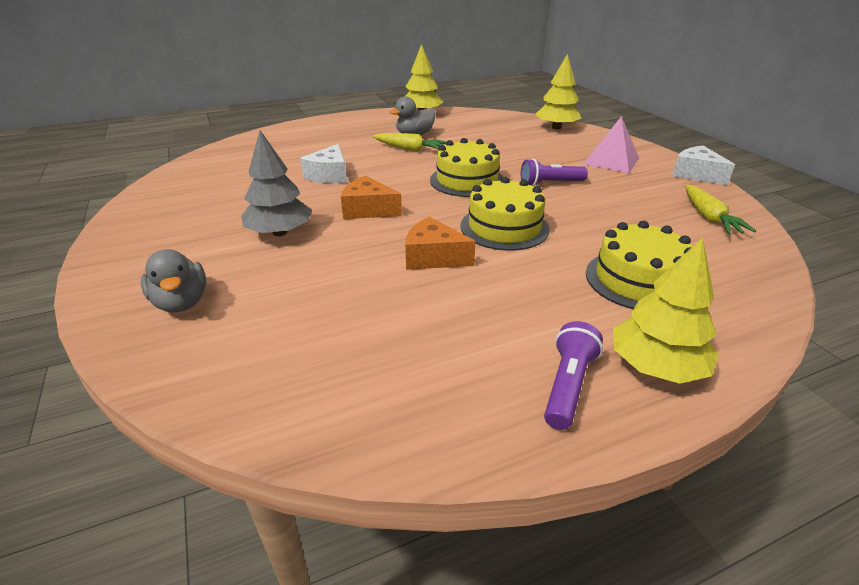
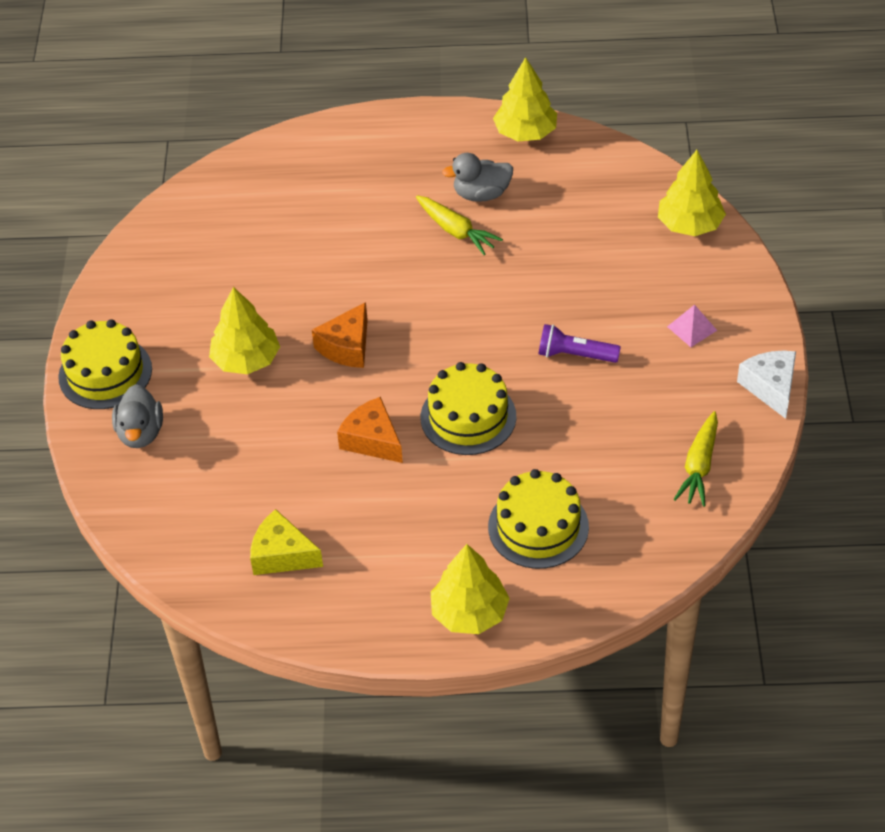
camera: 25 degrees right, 15 degrees up
(280, 232) = (246, 360): grey tree -> yellow tree
(329, 175) = (333, 266): white cheese -> none
(368, 210) = (346, 346): orange cheese -> orange cheese turned 105 degrees counterclockwise
(402, 369) = (282, 554): none -> yellow cheese
(467, 180) = (483, 321): yellow cake -> yellow cake (105, 373)
(568, 385) = (391, 606): purple flashlight -> none
(611, 161) = (692, 328): pink pyramid -> pink pyramid, size x0.59

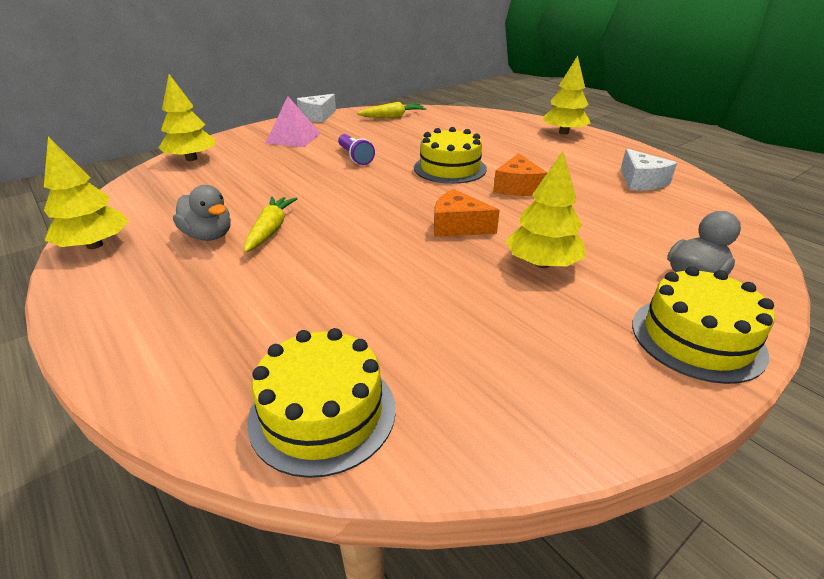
camera: 130 degrees left, 15 degrees down
(282, 554) = (641, 181): yellow cheese -> white cheese
(346, 346) = (458, 226): orange cheese -> orange cheese turned 150 degrees counterclockwise
(538, 527) = (489, 134): yellow cake -> yellow cake (322, 413)
(692, 328) = (293, 138): pink pyramid -> pink pyramid, size x1.69

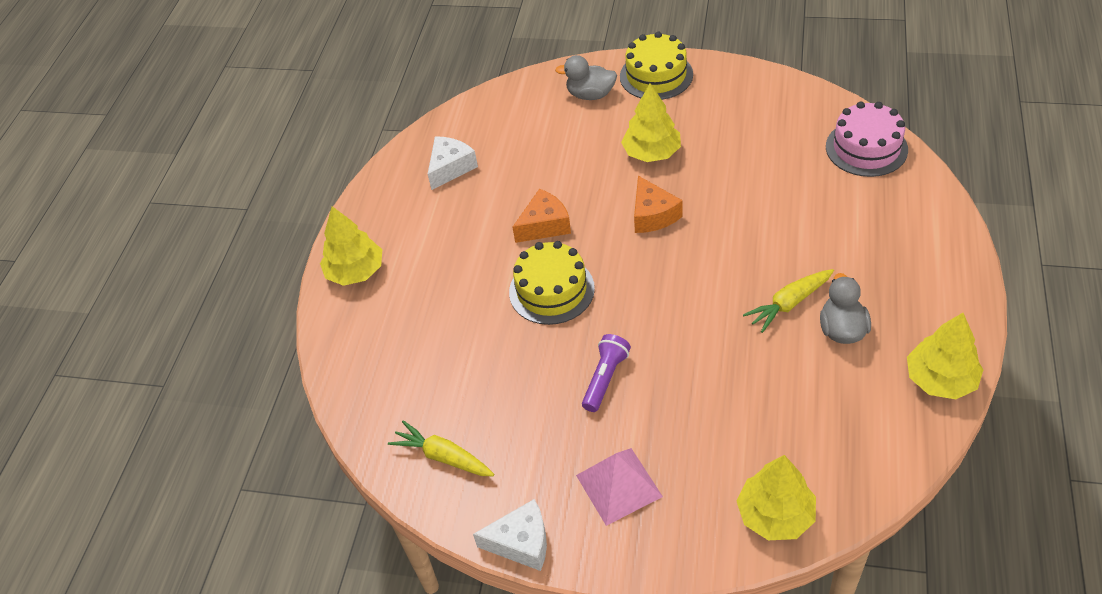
camera: 125 degrees left, 15 degrees up
(322, 413) = (866, 148): yellow cake -> pink cake

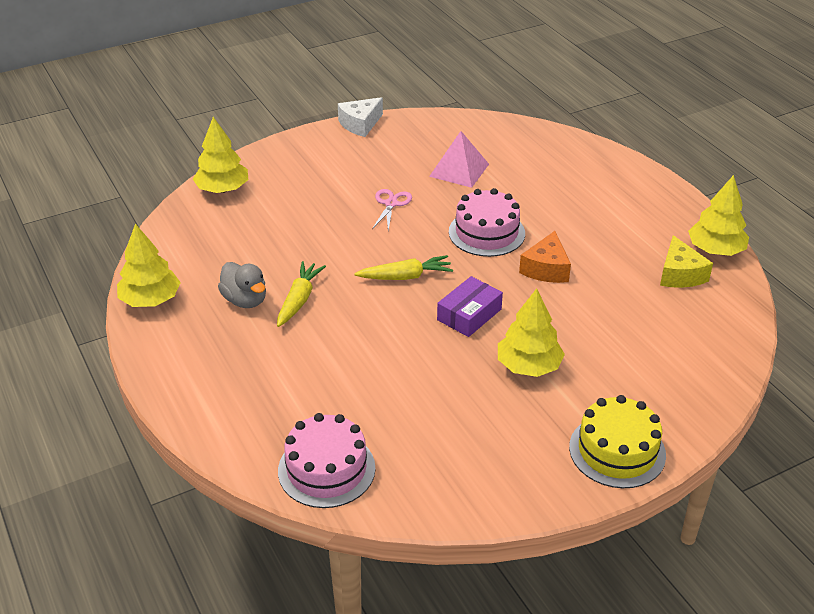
camera: 135 degrees right, 10 degrees down
(356, 271) = (637, 184): yellow tree -> yellow tree (715, 250)
(443, 456) = (447, 134): yellow carrot -> yellow carrot (406, 276)
(450, 168) = (680, 274): white cheese -> yellow cheese
(551, 290) = (486, 232): yellow cake -> pink cake
(590, 95) = (654, 396): grey duck -> none
(605, 378) = (391, 204): purple flashlight -> pink scissors
(618, 486) = (329, 164): pink pyramid -> pink pyramid (459, 170)
(653, 215) = (469, 314): orange cheese -> purple box

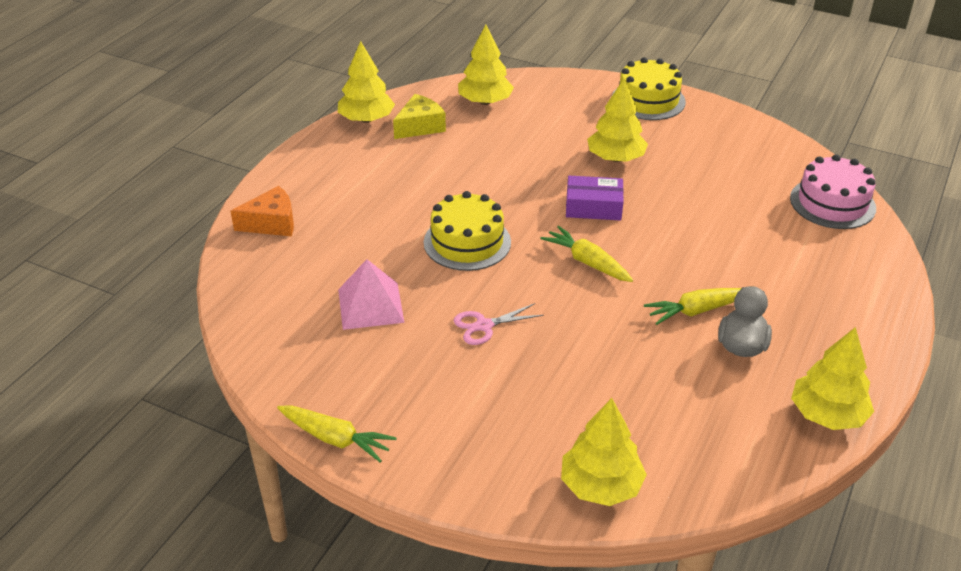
camera: 125 degrees left, 0 degrees up
(360, 124) = (336, 439): white cheese -> yellow carrot
(486, 232) = (467, 242): pink cake -> yellow cake
(546, 269) = (485, 190): orange cheese -> orange cheese (271, 223)
(699, 331) = (485, 102): none -> yellow tree

